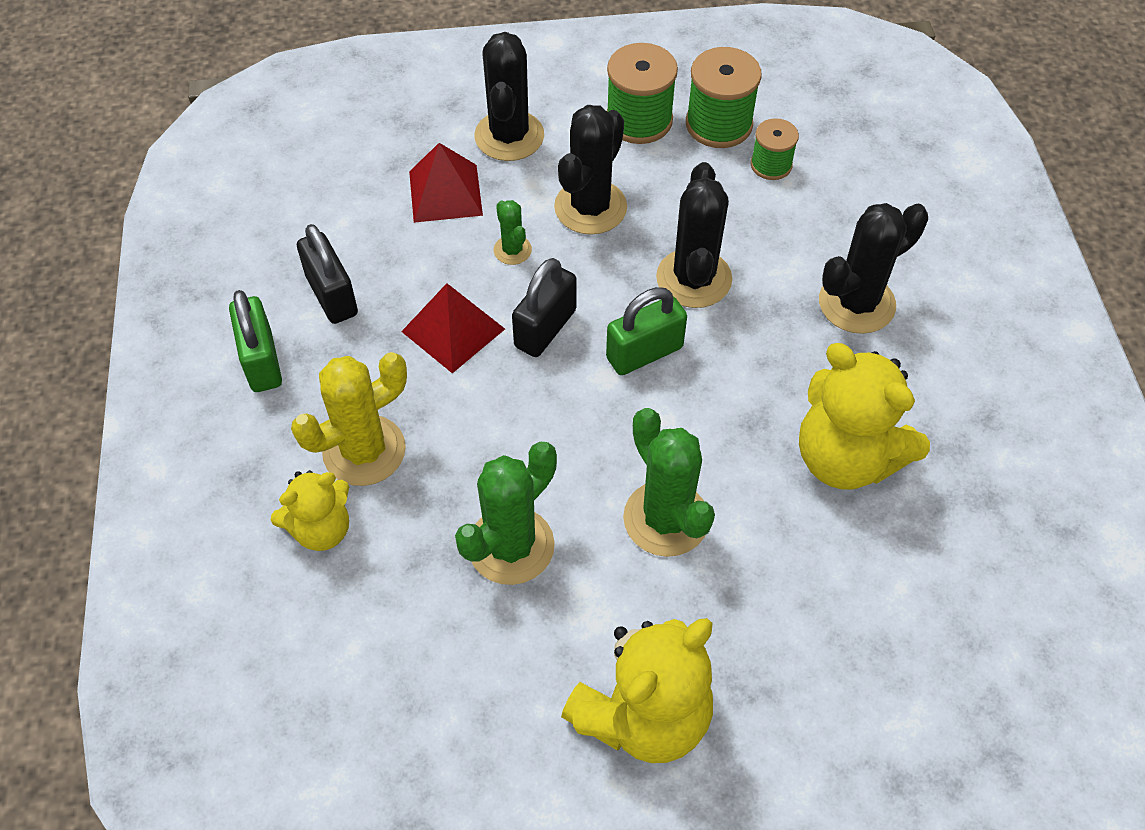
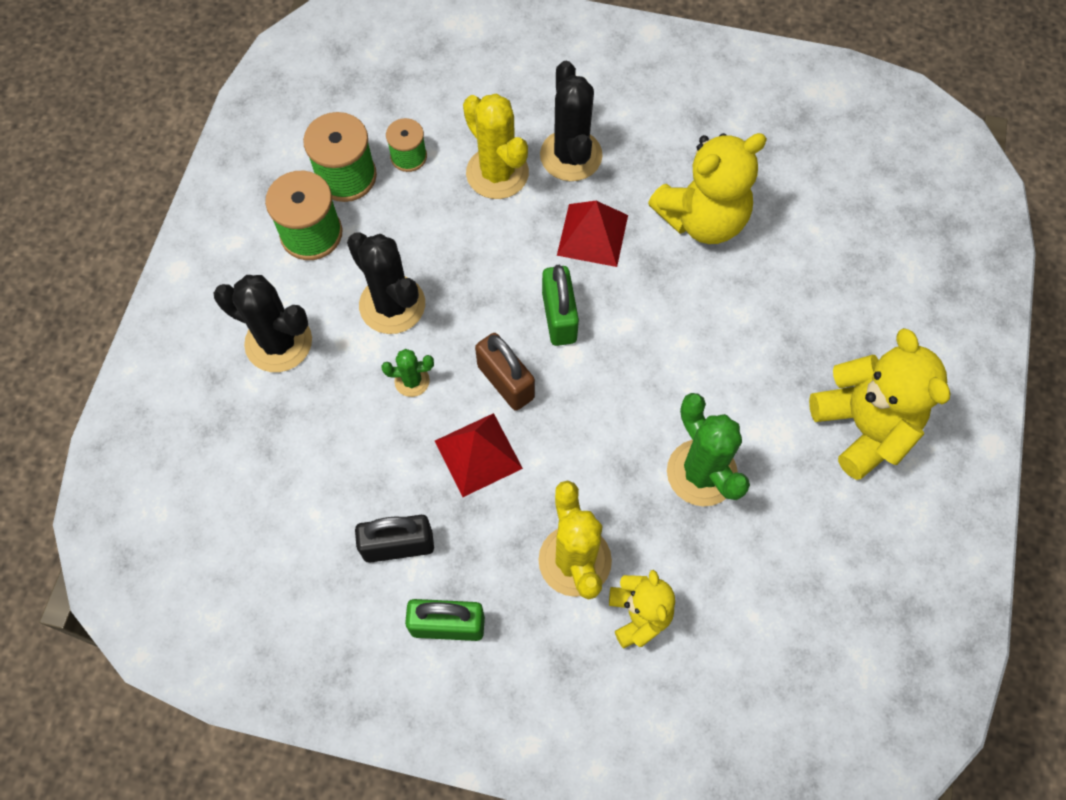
camera: 70 degrees left, 10 degrees up
(445, 193) = (321, 416): red pyramid -> red pyramid (592, 235)
(545, 328) = (505, 382): black padlock -> brown padlock
(666, 519) = (713, 356): green cactus -> none
(693, 278) = (501, 256): black cactus -> none
(794, 244) = (497, 173): none -> yellow cactus

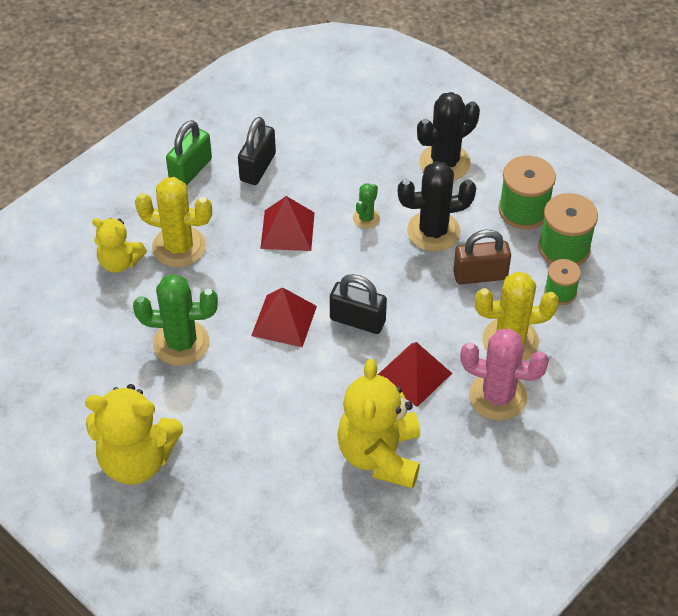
camera: 120 degrees right, 15 degrees down
(505, 382) = (329, 267): brown padlock -> brown padlock (480, 275)
(559, 317) = (357, 320): green padlock -> black padlock
(571, 155) = (497, 396): black cactus -> pink cactus
(605, 387) = (284, 321): none -> red pyramid

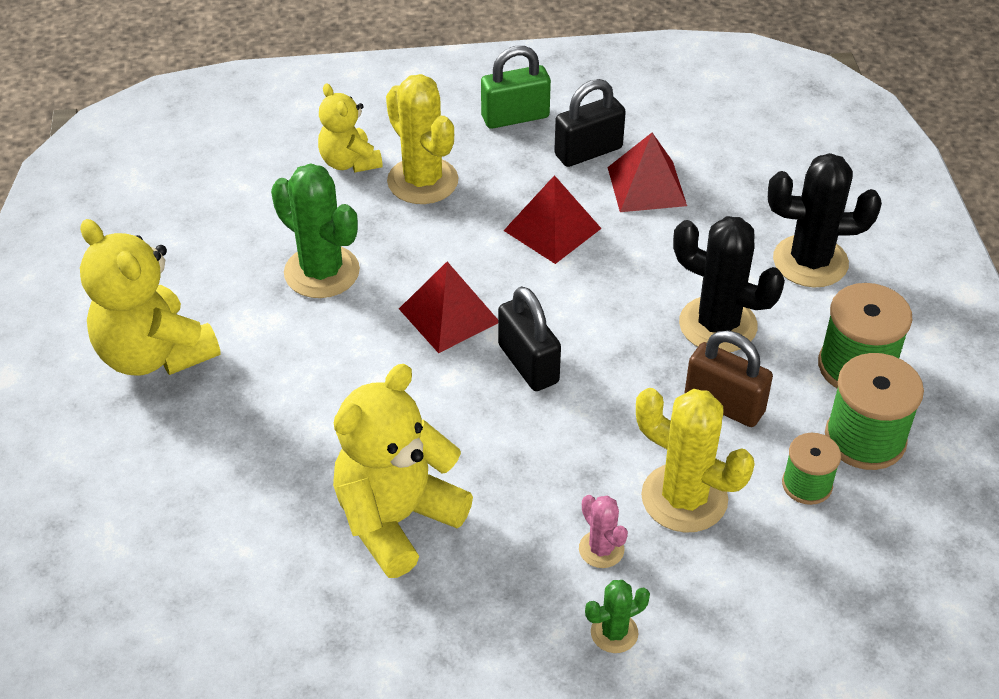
camera: 40 degrees right, 5 degrees down
(366, 218) = (653, 267): green cactus -> green cactus (614, 633)
(414, 374) = (529, 460): red pyramid -> red pyramid (647, 186)
(497, 396) = (601, 549): pink cactus -> pink cactus, size x0.51

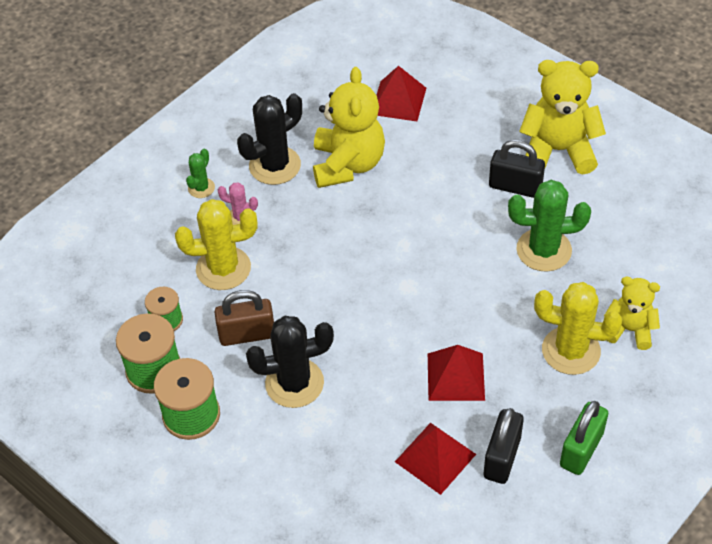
camera: 140 degrees right, 5 degrees up
(449, 315) = (446, 277): red pyramid -> red pyramid (398, 101)
(528, 364) = (373, 281): black padlock -> black padlock (515, 187)
(810, 261) = (278, 476): black cactus -> black cactus (275, 165)

